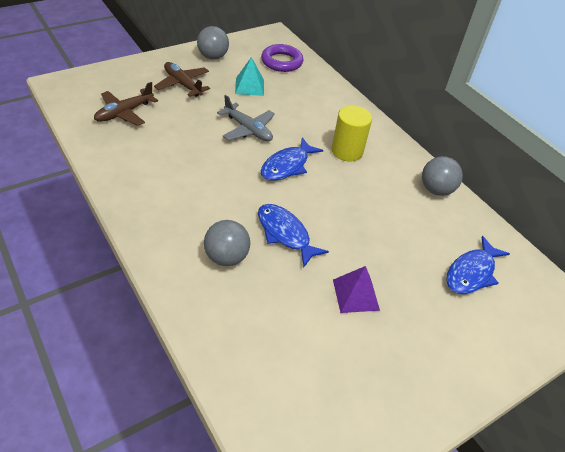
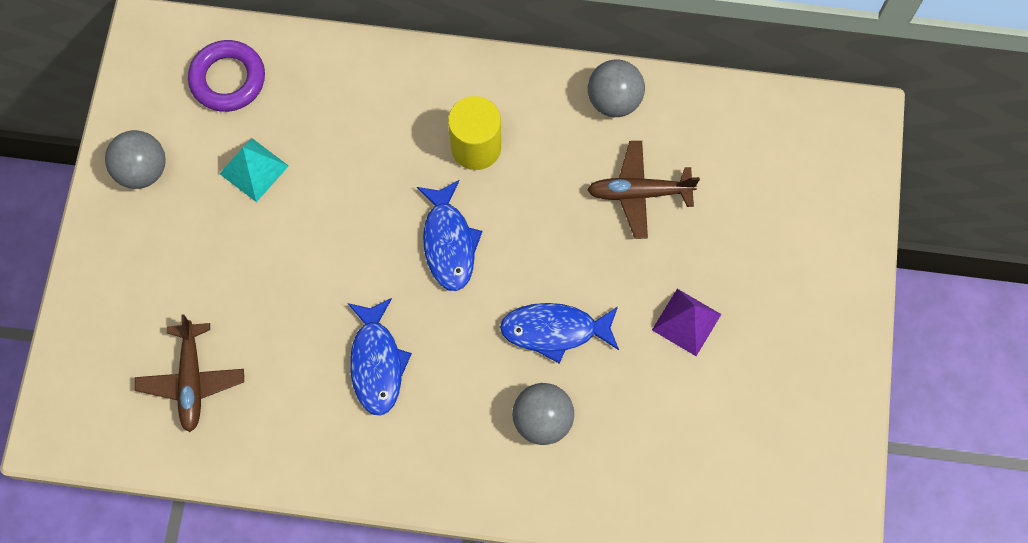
camera: 45 degrees left, 25 degrees up
(183, 84) = (181, 259): brown plane -> brown plane (639, 192)
(248, 129) = (345, 240): grey plane -> none
(471, 273) = (746, 177): blue fish -> blue fish (377, 363)

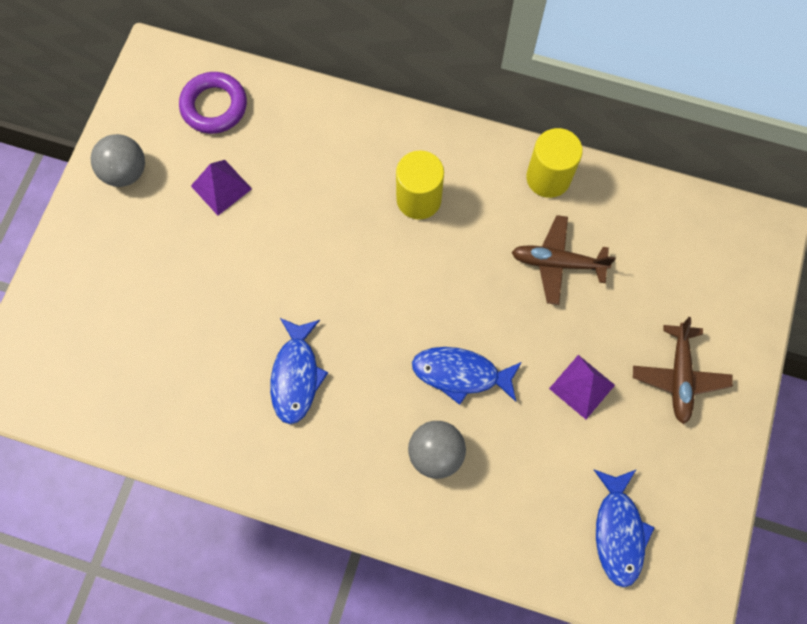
camera: 10 degrees right, 0 degrees up
(192, 380) = (130, 363): brown plane -> brown plane (679, 377)
(254, 169) = (221, 187): turquoise pyramid -> purple pyramid
(449, 243) = (380, 279): blue fish -> blue fish (618, 531)
(614, 100) = (548, 178): grey ball -> yellow cylinder

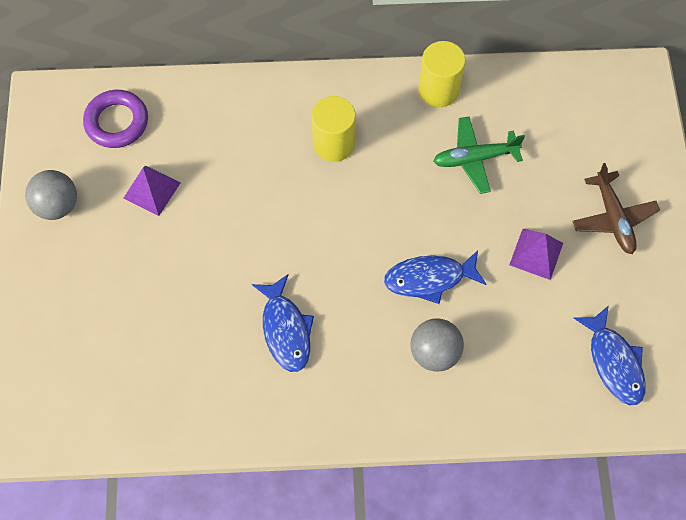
camera: 20 degrees left, 5 degrees down
(557, 263) = (474, 158): brown plane -> green plane

